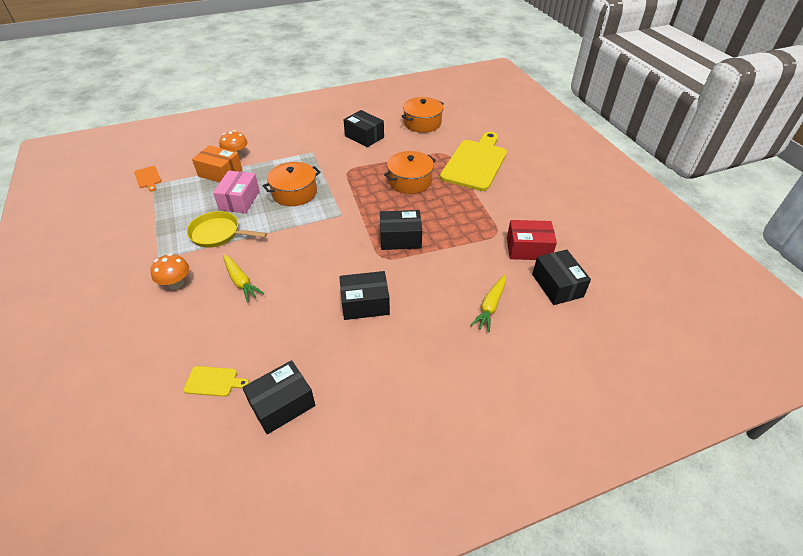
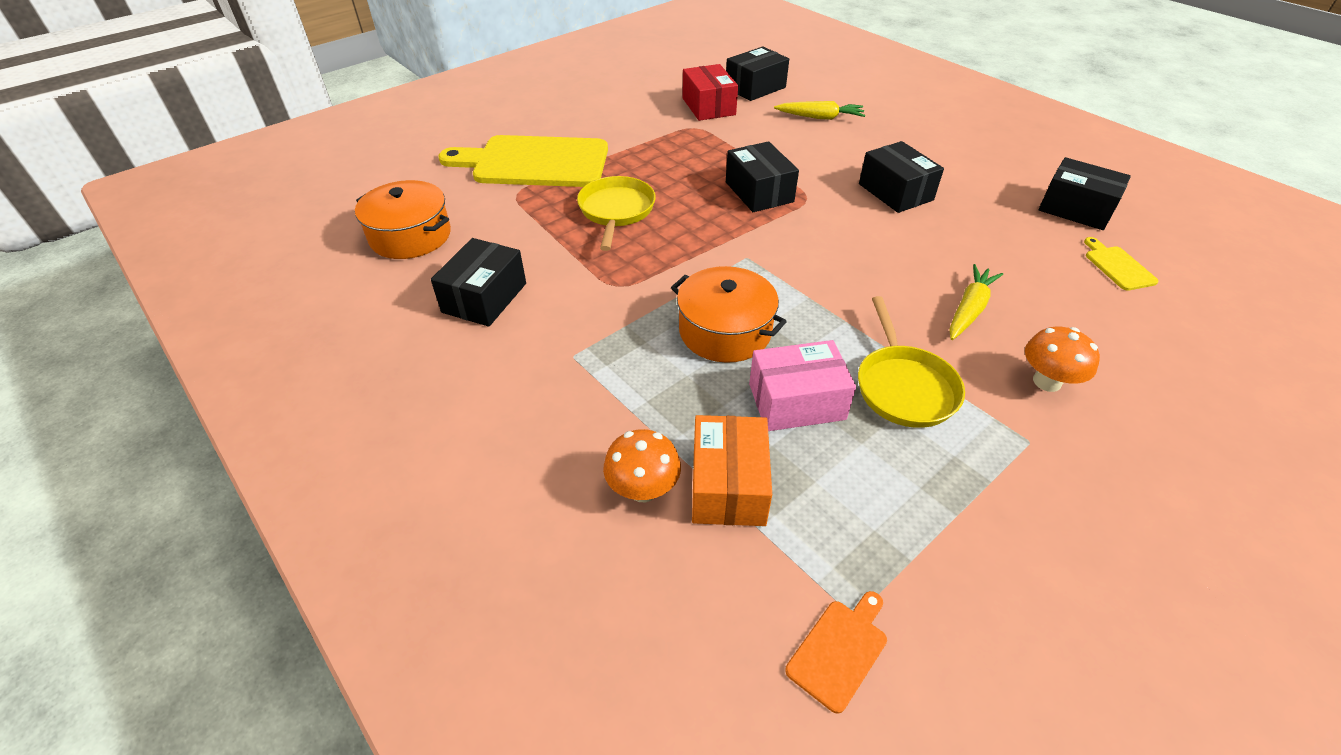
camera: 110 degrees left, 0 degrees up
(410, 181) = (616, 211): orange pot -> yellow pan

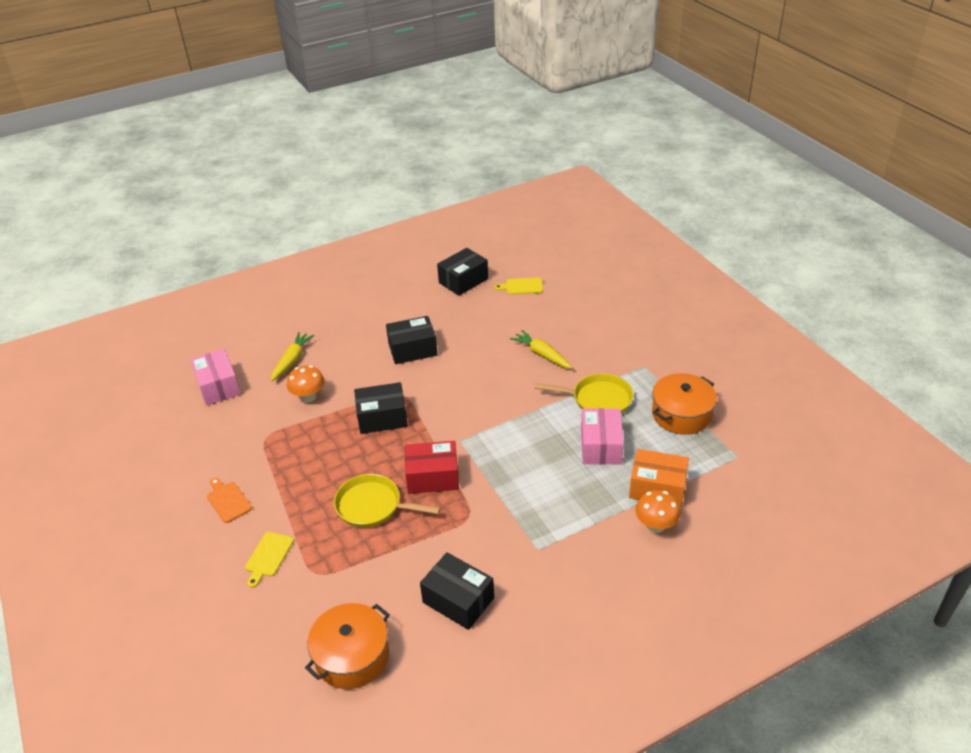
camera: 75 degrees left, 5 degrees down
(534, 162) = (268, 556): yellow cutting board -> yellow cutting board, size x0.41
(708, 106) = (234, 422): red box -> red box (433, 477)
(725, 331) = (533, 466): orange pot -> orange pot (681, 414)
(755, 87) = (218, 386): black box -> pink box
(839, 650) = (754, 466): orange cutting board -> orange cutting board (228, 500)
(1047, 381) = (605, 346): orange mushroom -> orange mushroom (308, 397)

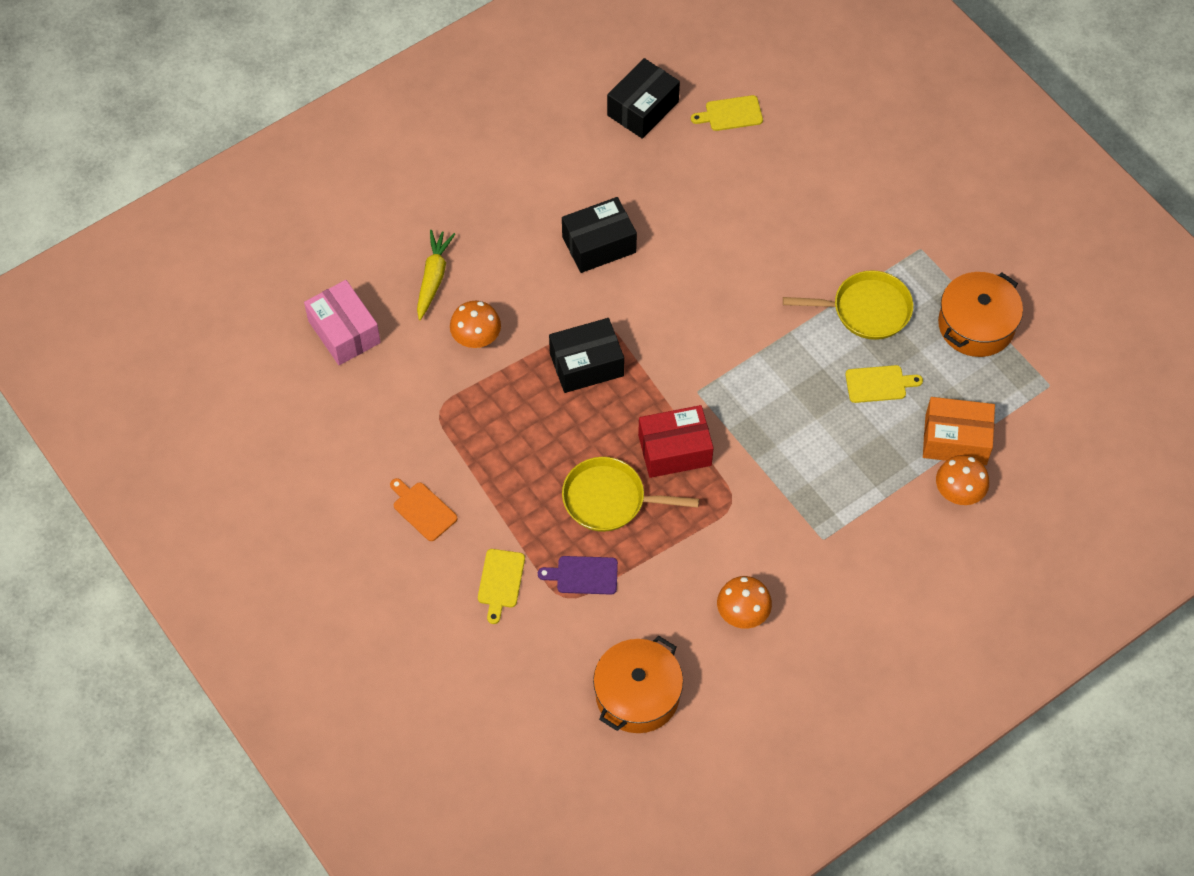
camera: 10 degrees left, 20 degrees up
(335, 558) = (583, 575): none -> purple cutting board
(458, 600) = (742, 614): black box -> orange mushroom
(542, 354) = (780, 239): yellow carrot -> none
(600, 446) = (879, 384): pink box -> yellow cutting board

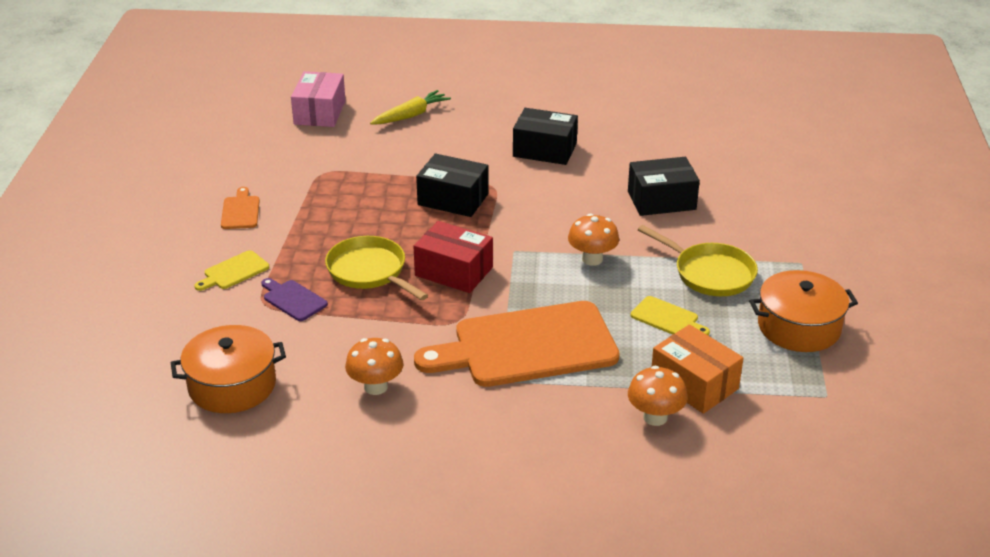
camera: 40 degrees right, 25 degrees down
(476, 339) = (397, 153): orange mushroom -> orange mushroom (592, 259)
(643, 109) = (665, 105): black box -> black box (661, 200)
(731, 114) = (729, 133): yellow cutting board -> none
(808, 490) = (527, 346): none -> orange cutting board

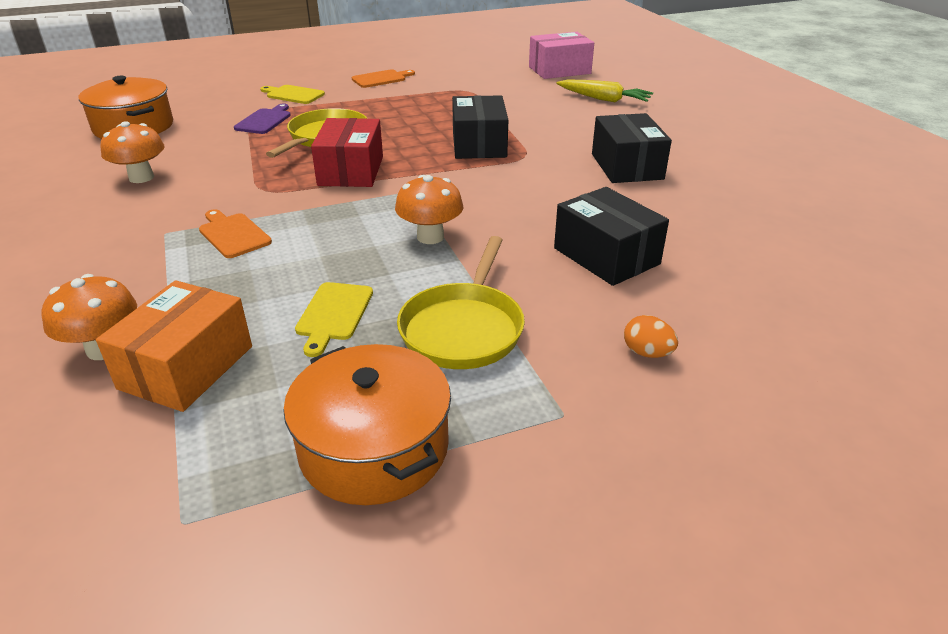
camera: 65 degrees right, 0 degrees up
(527, 346) = (233, 234): orange cutting board -> orange cutting board, size x0.41
(765, 221) = (647, 353): none -> orange egg

